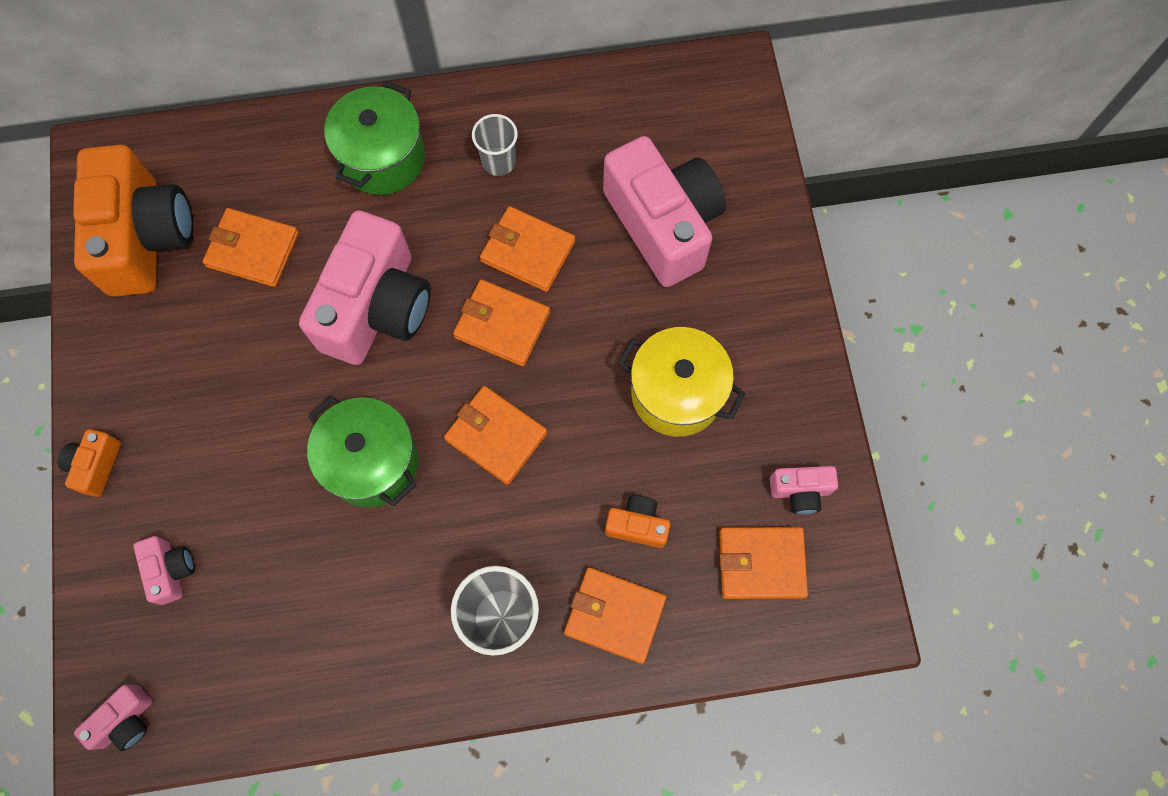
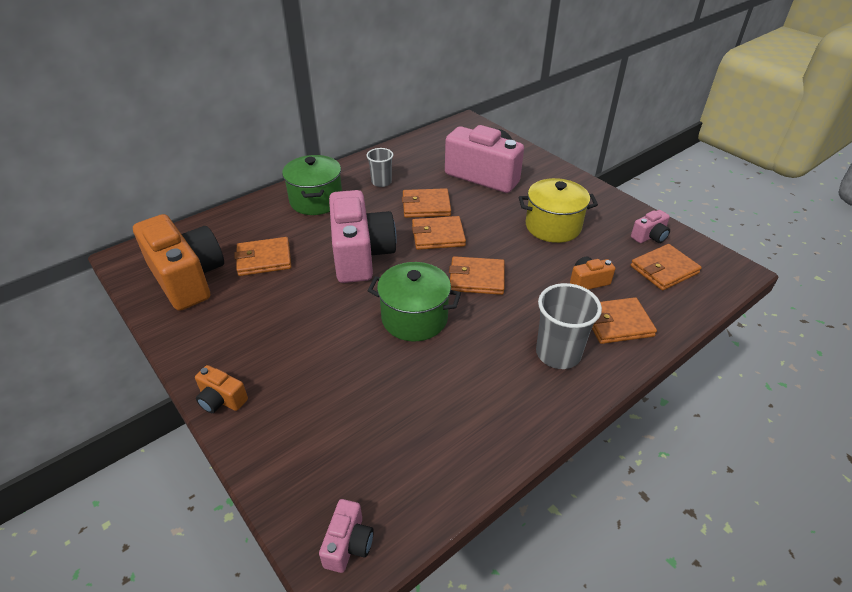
camera: 30 degrees left, 30 degrees down
(96, 465) = (221, 399): orange camera -> orange camera turned 45 degrees counterclockwise
(171, 570) = (319, 432): pink camera -> none

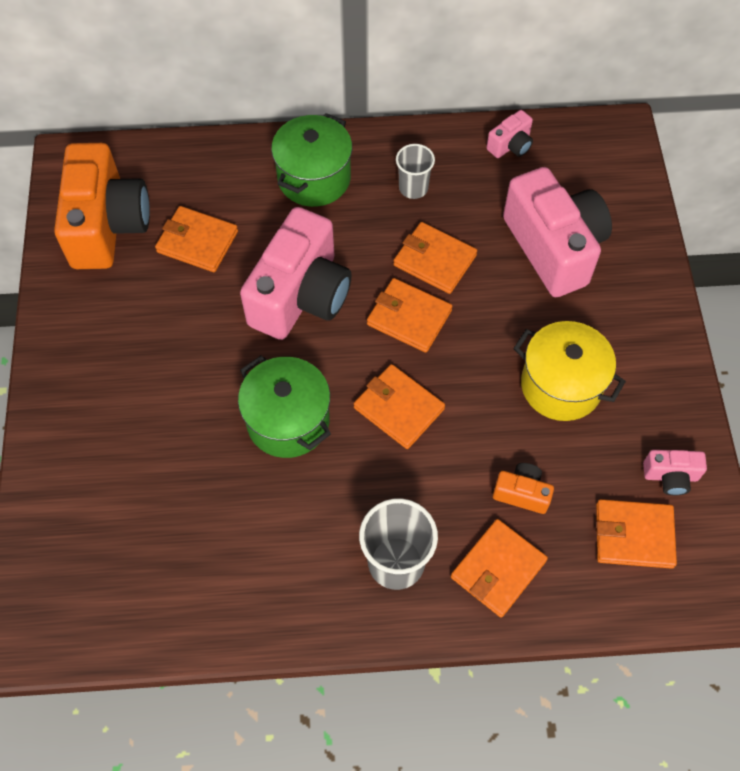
camera: 35 degrees right, 20 degrees up
(221, 399) = (46, 405): orange camera -> none
(348, 544) = (50, 622): pink camera -> pink camera (510, 145)
(617, 323) = (498, 569): orange wallet -> orange wallet turned 75 degrees counterclockwise

